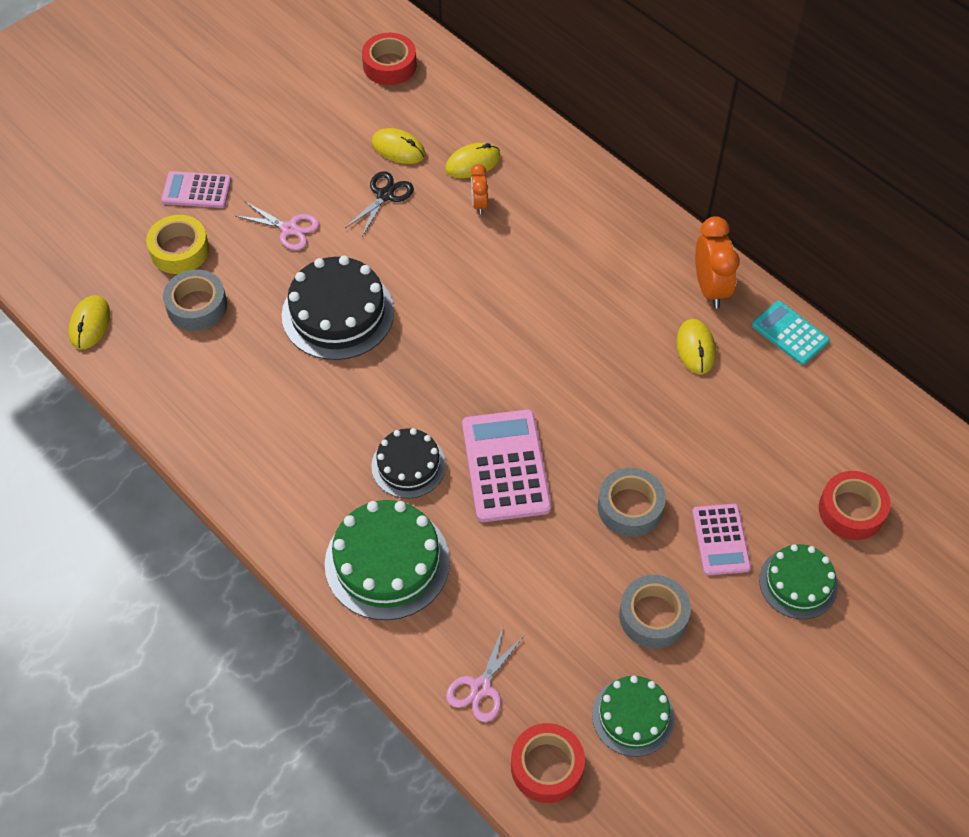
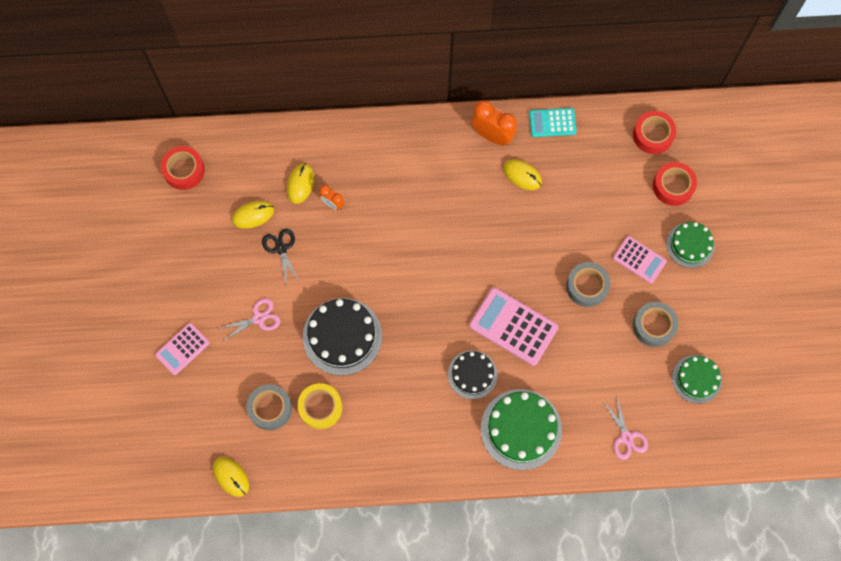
camera: 50 degrees left, 15 degrees up
(179, 250) = (220, 390): yellow tape -> yellow tape (320, 407)
(547, 766) = (690, 439): red tape -> red tape (653, 135)

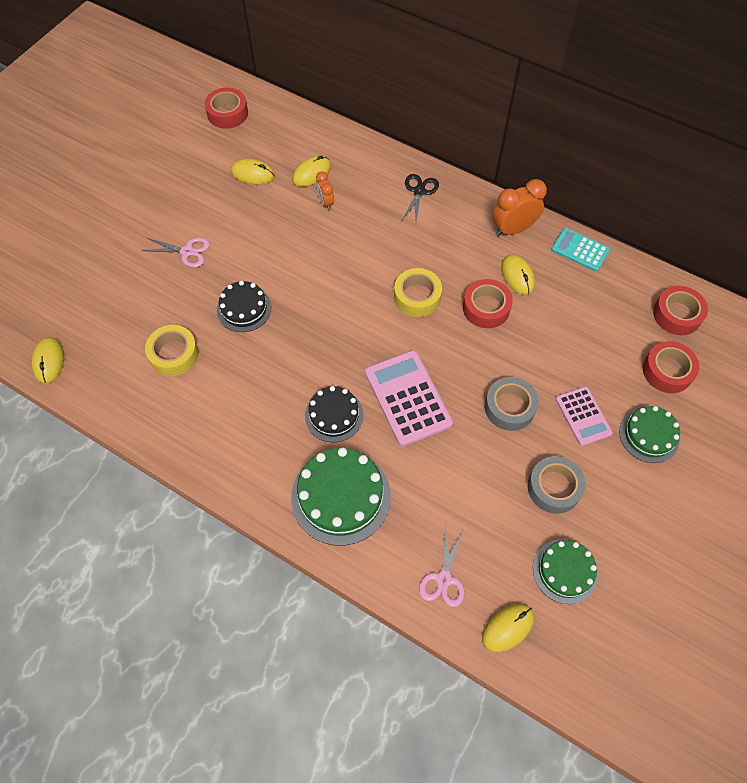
camera: 35 degrees right, 10 degrees down
(182, 349) = (106, 237): pink calculator -> none
(270, 408) = (131, 327): grey tape -> none
(281, 248) = (253, 211): black scissors -> black scissors (419, 191)
(342, 336) = (244, 309): black cake -> black cake, size x0.62
(462, 241) = (417, 297): none -> yellow tape
(492, 136) = (513, 229): orange clock -> orange clock turned 90 degrees counterclockwise
(518, 217) = (486, 308): none -> red tape
(686, 440) = (507, 627): none -> yellow mouse

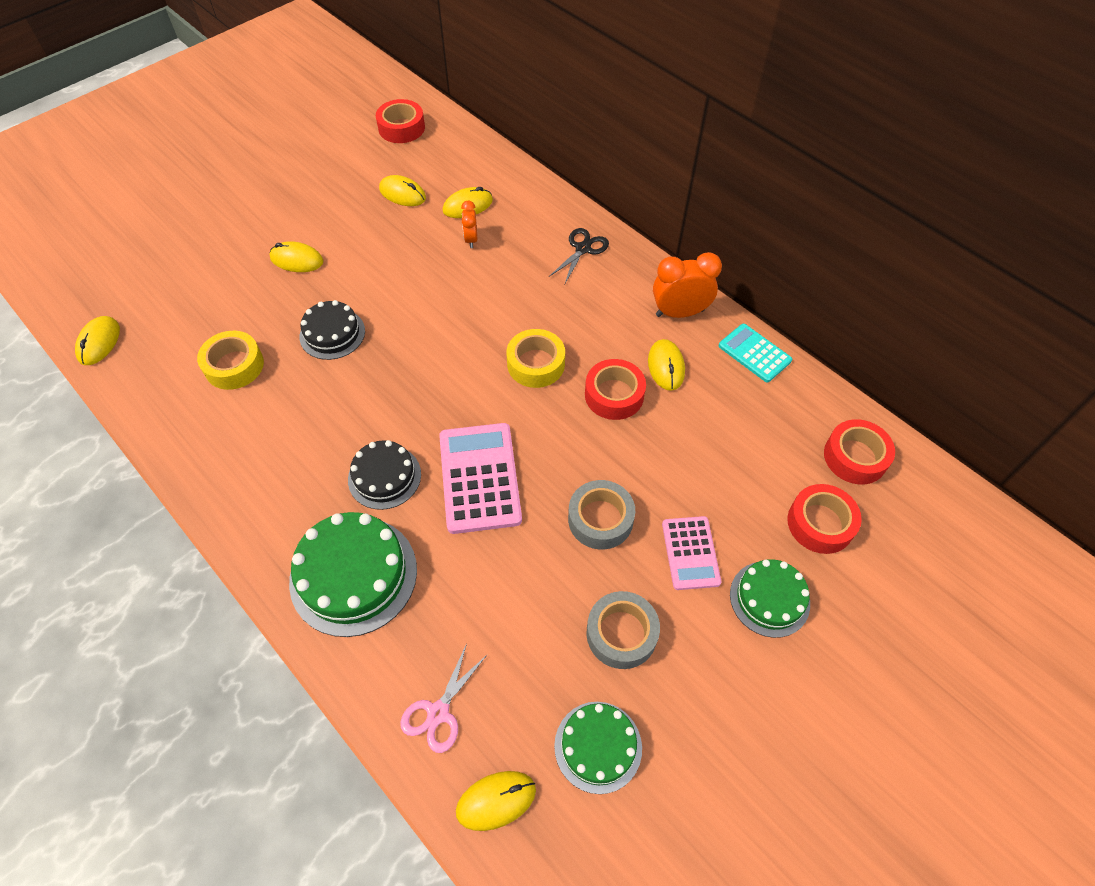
camera: 15 degrees right, 5 degrees down
(187, 251) = (297, 260): pink scissors -> yellow mouse

